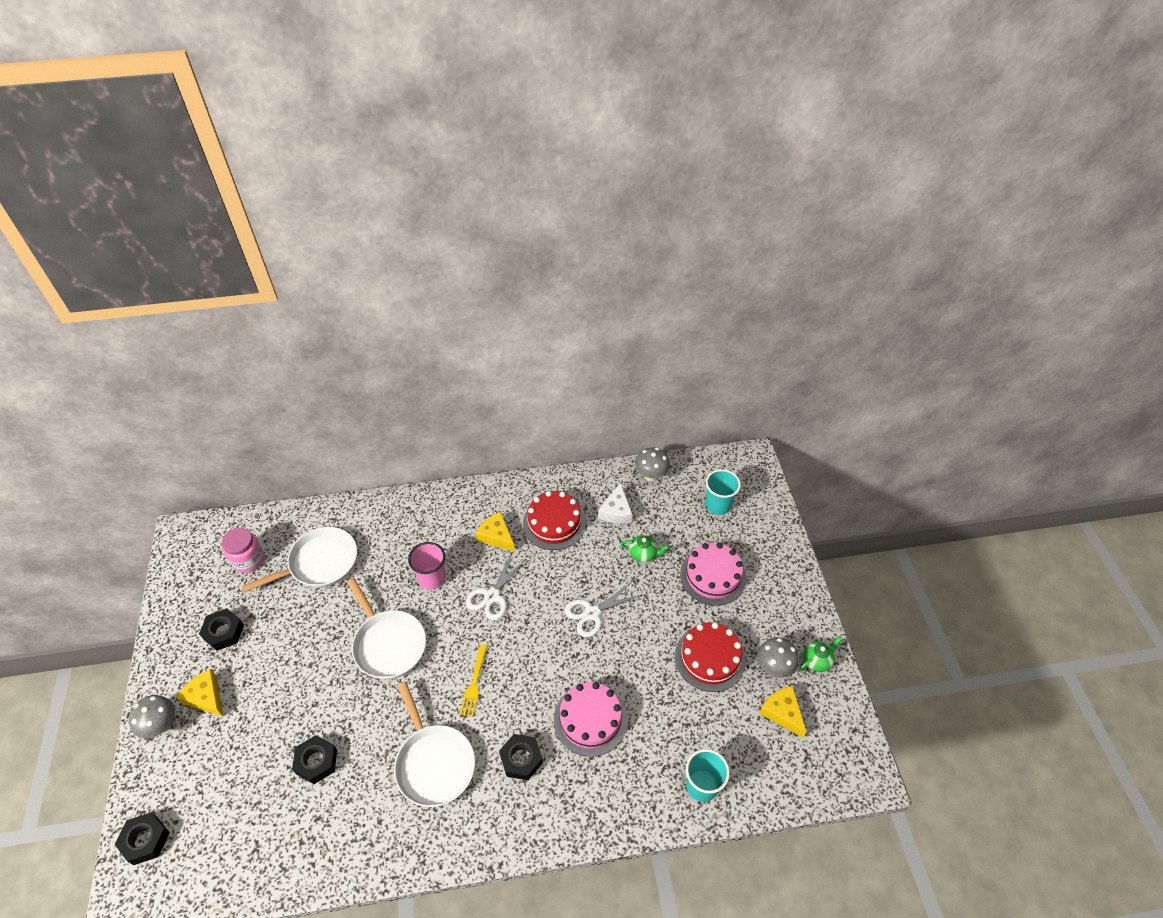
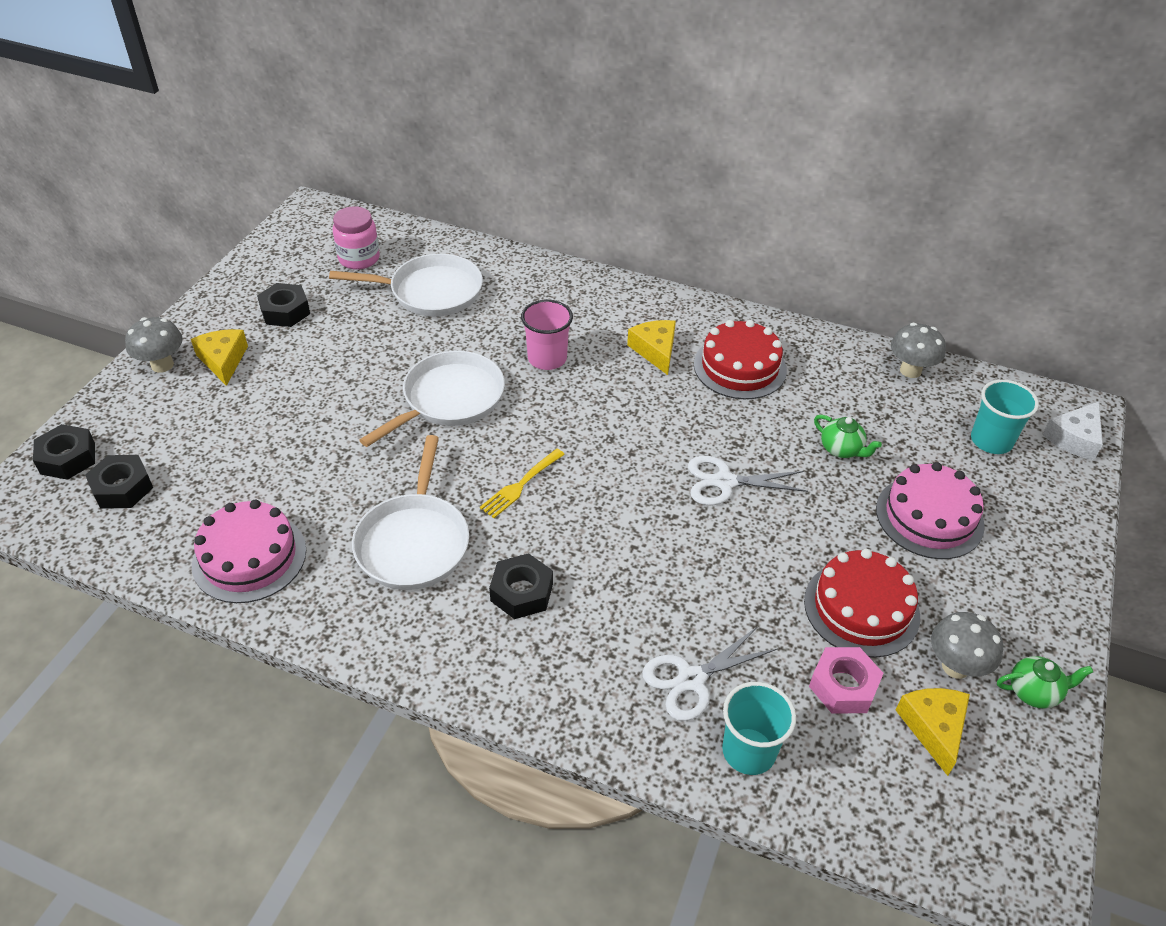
camera: 30 degrees right, 5 degrees down
(316, 762) = (287, 474): black nut -> black nut (122, 488)
(388, 644) = (449, 399): white pan -> white pan turned 135 degrees counterclockwise
(492, 596) = (606, 407): white scissors -> white scissors (691, 679)
(590, 719) = (642, 595): pink cake -> pink cake (249, 557)
(616, 511) = (834, 388): white cheese -> white cheese (1074, 438)
(726, 714) = (843, 686): none -> pink nut

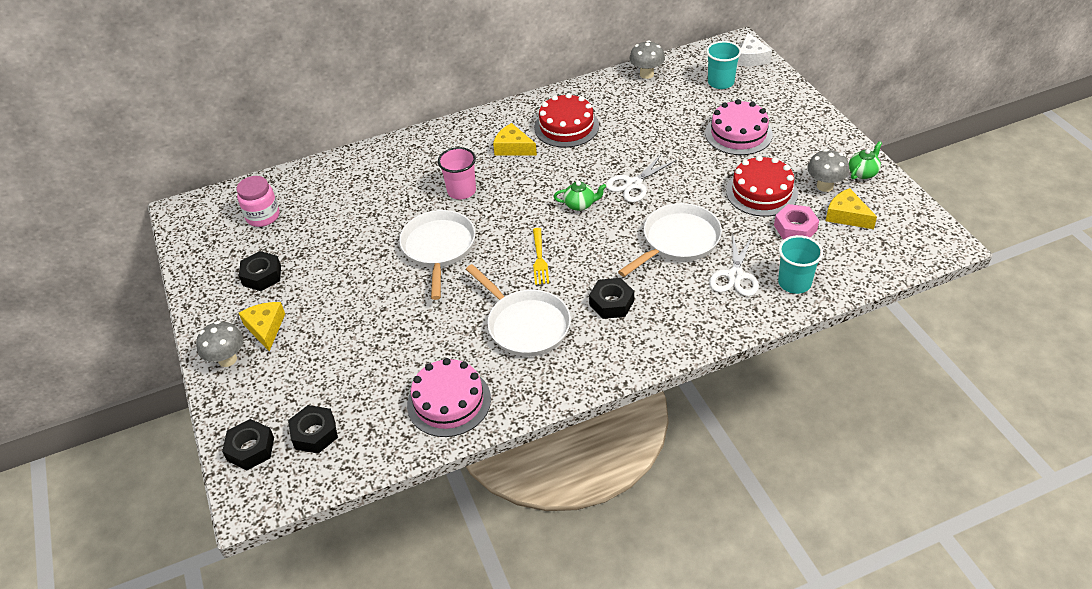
camera: 40 degrees left, 0 degrees up
(223, 360) = (265, 328): yellow cheese -> yellow cheese turned 45 degrees clockwise
(430, 292) = (340, 204): white pan -> white pan (678, 241)
(841, 449) = (664, 131): green teapot -> green teapot (580, 205)

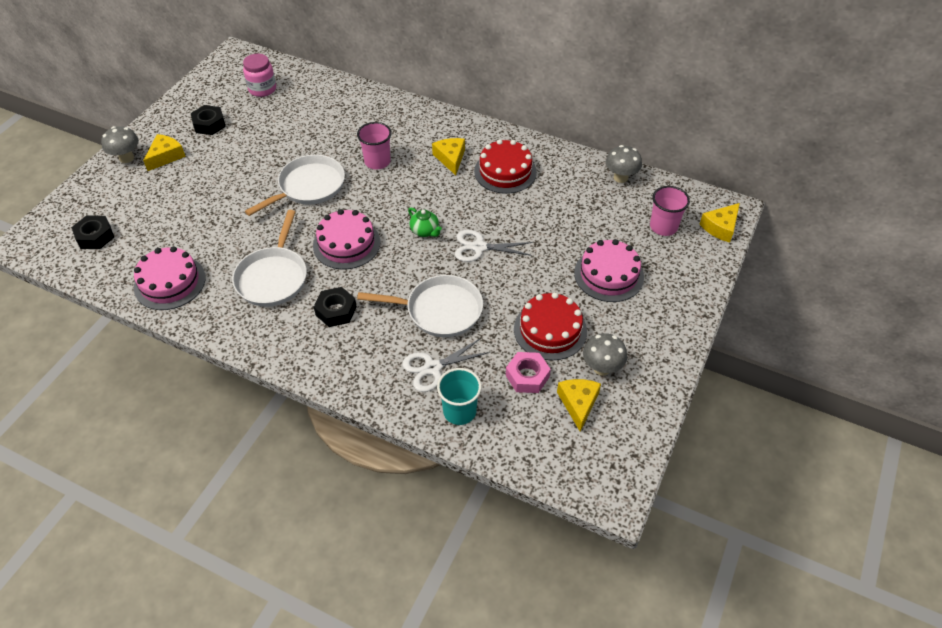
camera: 45 degrees right, 5 degrees up
(251, 449) = (63, 216): black nut -> none
(539, 258) = (346, 244): yellow fork -> pink cake
(720, 82) = (663, 227): turquoise cup -> pink cup
(751, 58) = (720, 227): white cheese -> yellow cheese
(863, 173) = (648, 385): green teapot -> none

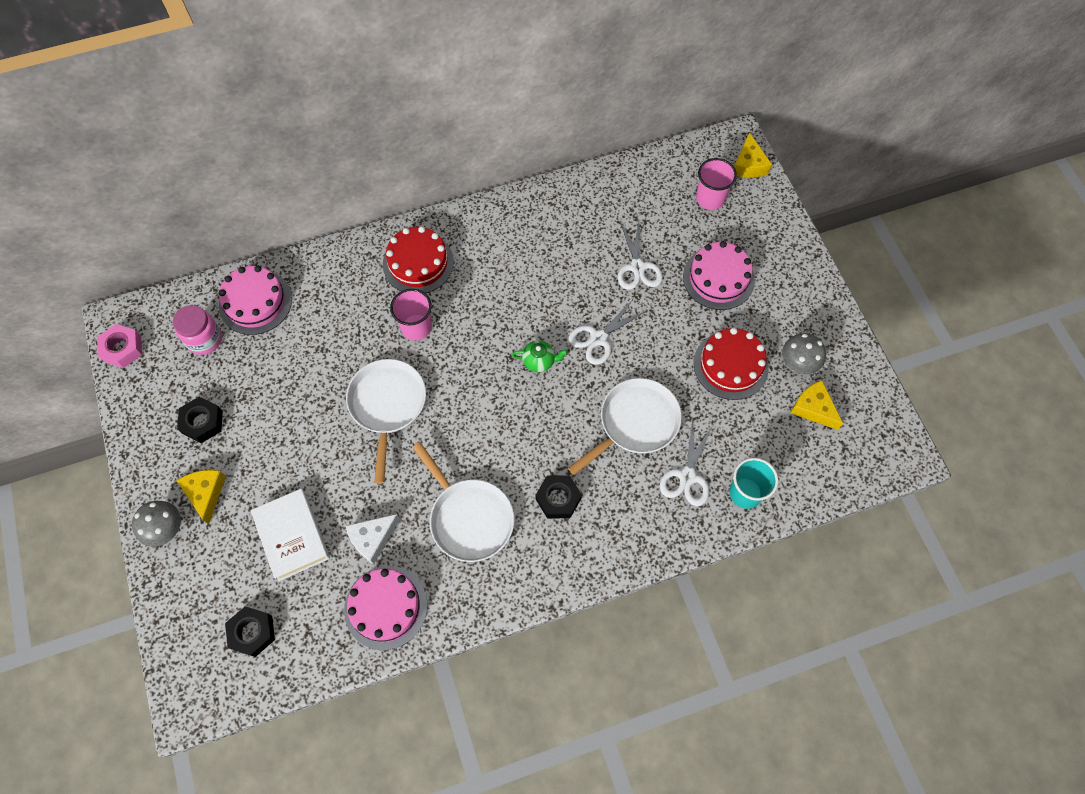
camera: 45 degrees left, 15 degrees up
(175, 209) = (292, 536): none -> white book
(210, 244) = (372, 539): none -> white cheese
(346, 244) = (490, 431): pink cake -> pink cake (255, 302)
(450, 158) = (475, 270): yellow cheese -> none
(505, 171) = (536, 246): red cake -> red cake (418, 263)
(527, 376) = (757, 419): pink nut -> pink nut (122, 349)
(558, 229) = (637, 267): none -> white scissors
(620, 177) = (631, 176): grey mushroom -> none

